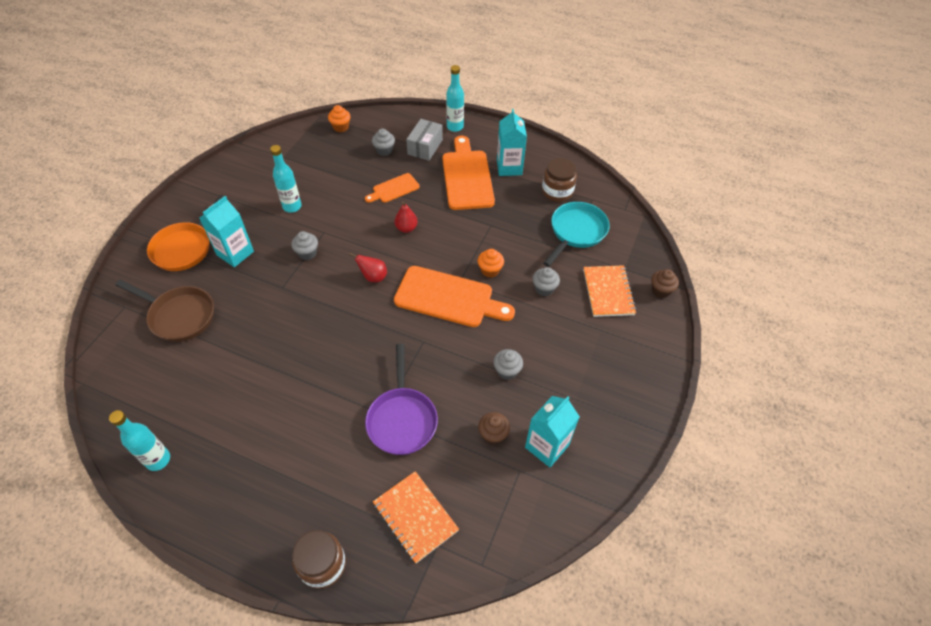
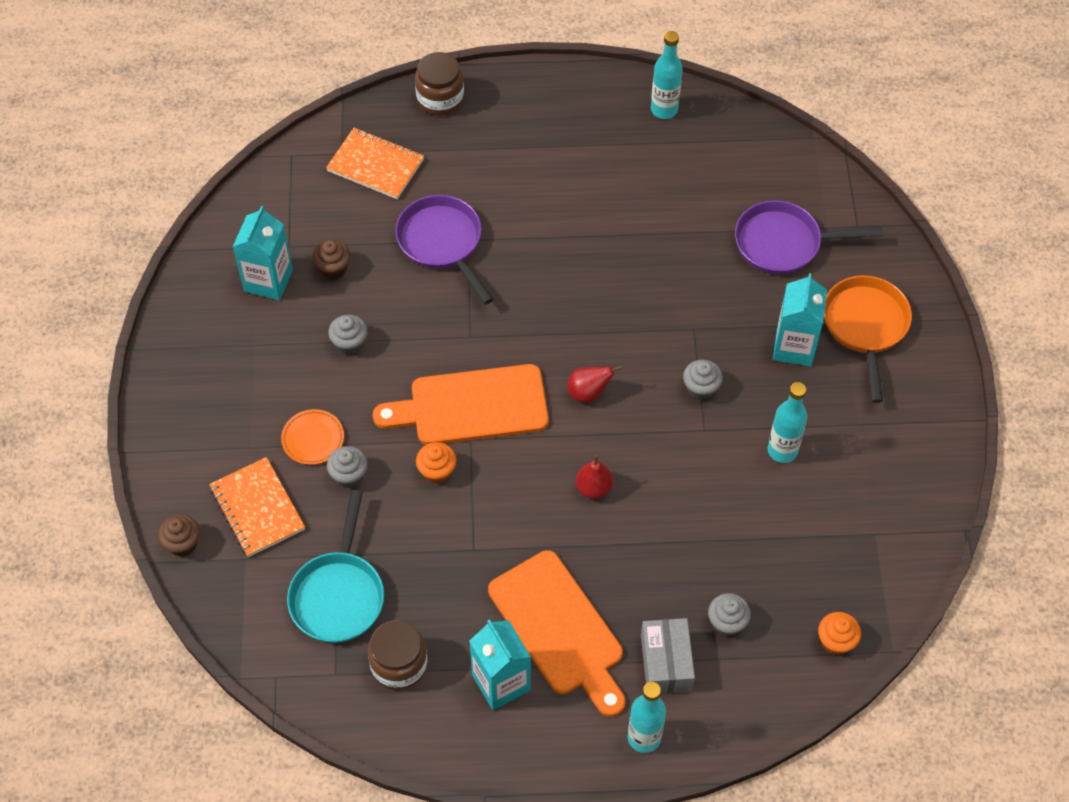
camera: 155 degrees right, 5 degrees up
(179, 316) = (784, 243): brown pan -> purple pan
(394, 189) = (658, 550): orange cutting board -> none
(558, 318) = (313, 439): none -> orange plate

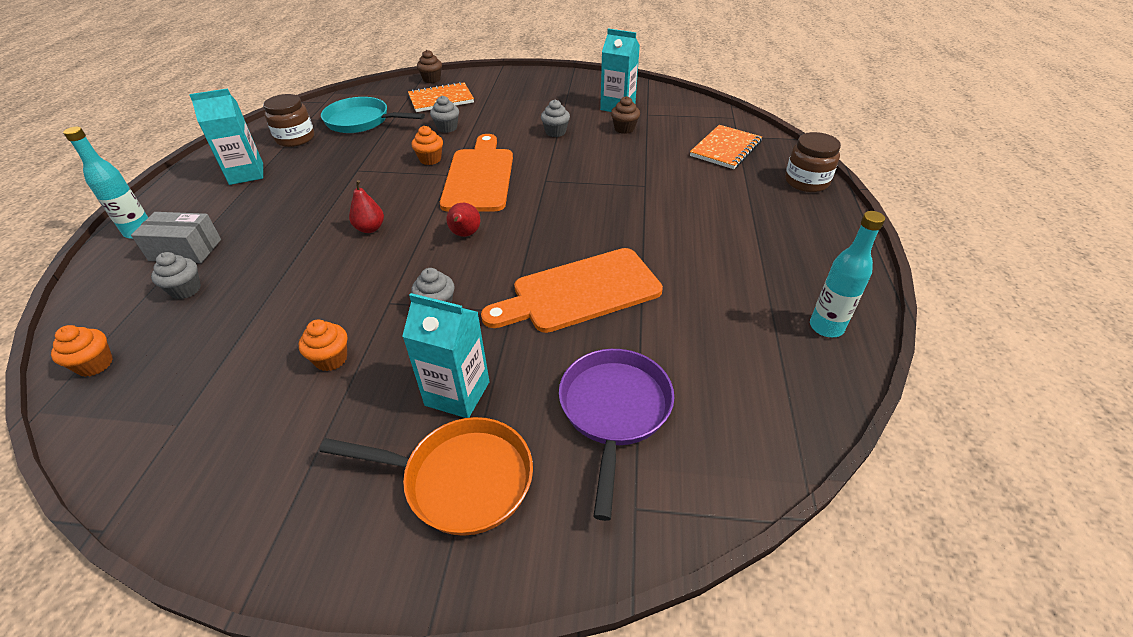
camera: 100 degrees right, 15 degrees down
(313, 439) = (482, 117): orange plate -> none
(442, 243) = (642, 174): purple pan -> none
(559, 629) = (262, 201): orange cutting board -> orange cutting board (579, 292)
(782, 450) = (331, 359): turquoise bottle -> orange cupcake

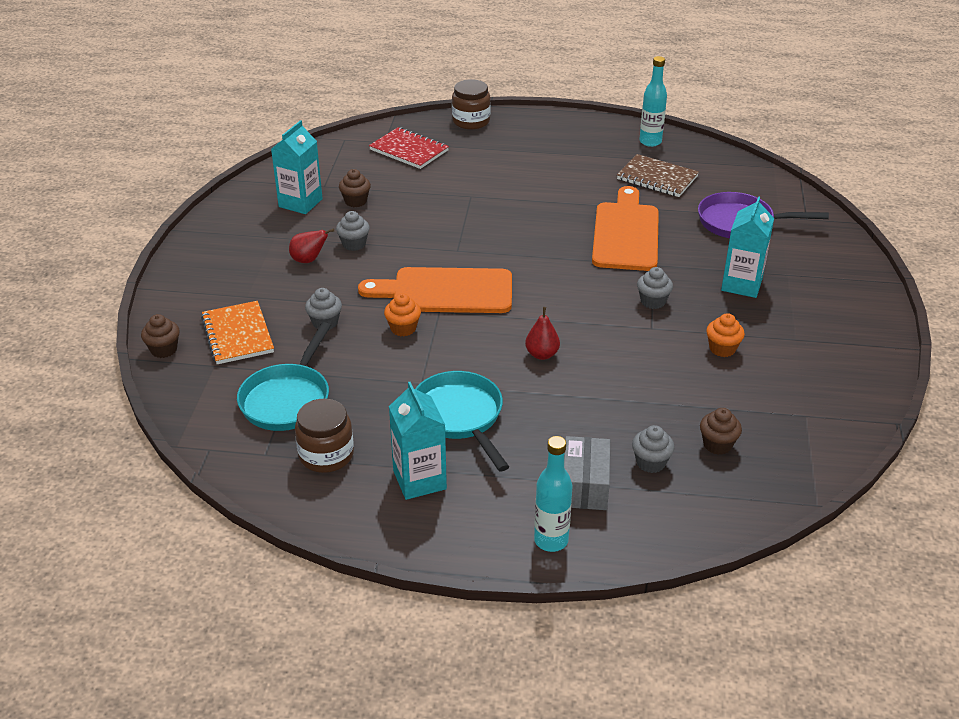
camera: 90 degrees left, 5 degrees down
(95, 364) = (759, 490): orange cupcake -> none
(179, 339) = (717, 444): none -> brown cupcake
(306, 188) = (460, 417): none -> turquoise pan
(460, 479) = (808, 279): orange pan -> none
(465, 234) = (551, 294): red pear -> red pear (309, 260)
(579, 292) = (626, 233): orange cutting board -> orange cutting board turned 150 degrees counterclockwise
(722, 328) = (657, 178): none -> brown notebook
(726, 149) = (409, 150): orange notebook -> red notebook

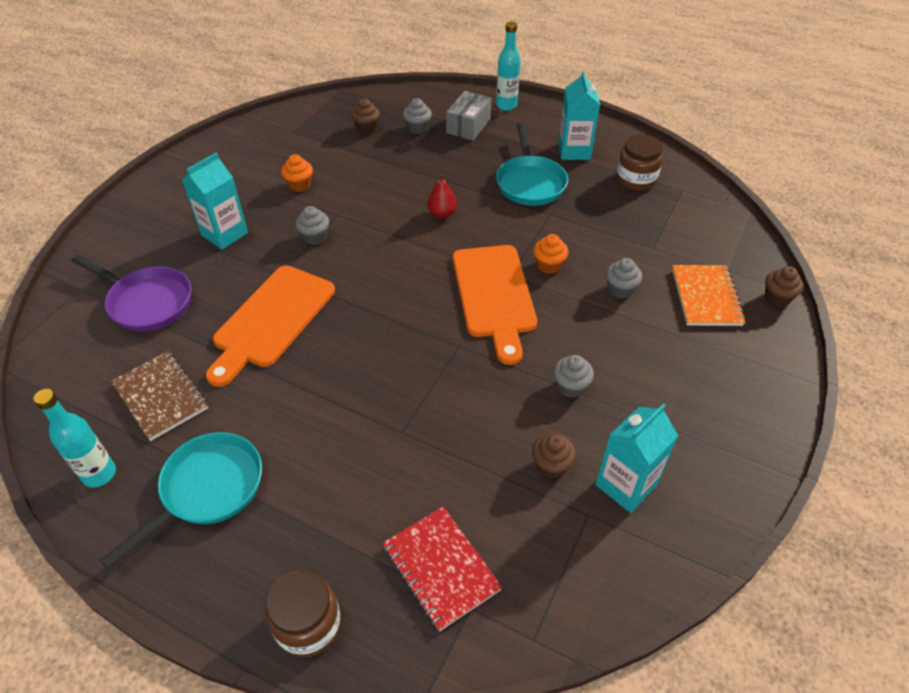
camera: 160 degrees left, 10 degrees up
(288, 399) = (661, 226): turquoise pan -> turquoise pan (207, 490)
(309, 260) = (626, 375): red pear -> none
(445, 291) = (494, 296): orange cutting board -> orange cutting board turned 60 degrees clockwise

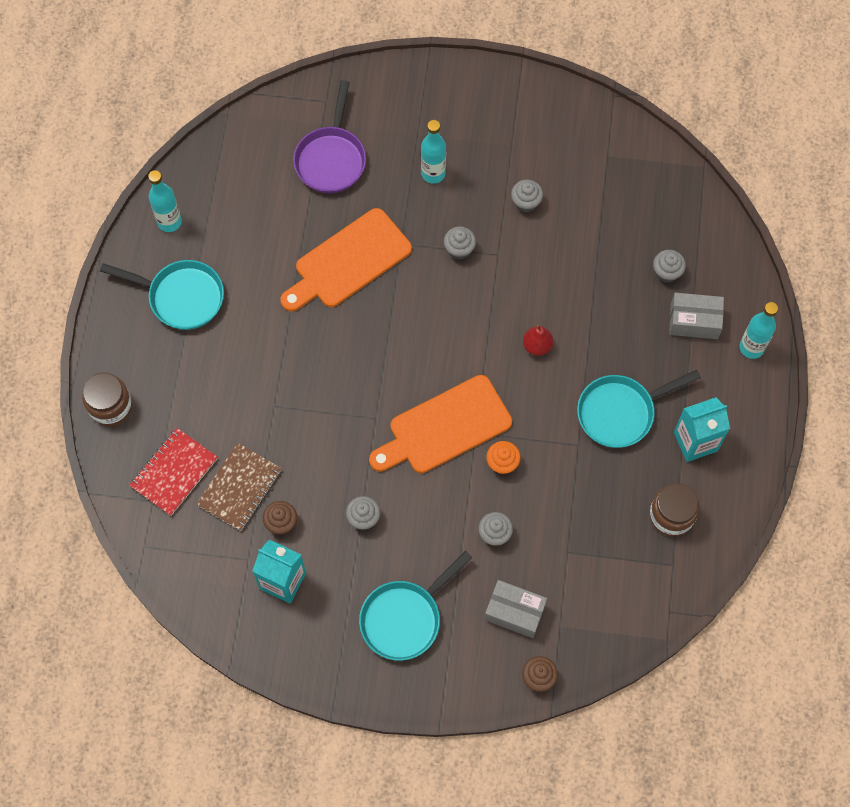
camera: 70 degrees right, 20 degrees up
(161, 396) = (245, 223): brown notebook -> brown notebook (240, 488)
(224, 234) = (433, 173): turquoise carton -> turquoise bottle
(271, 320) = (348, 261): orange cutting board -> orange cutting board turned 45 degrees counterclockwise
(299, 185) = (526, 202): orange cupcake -> grey cupcake
(366, 128) = (644, 223): brown cupcake -> none
(696, 382) = (405, 618): none -> turquoise pan
(706, 297) = (514, 612): orange notebook -> grey box

